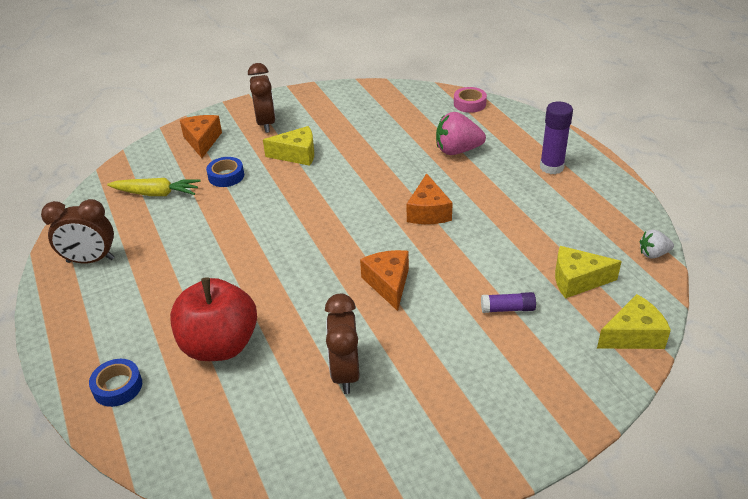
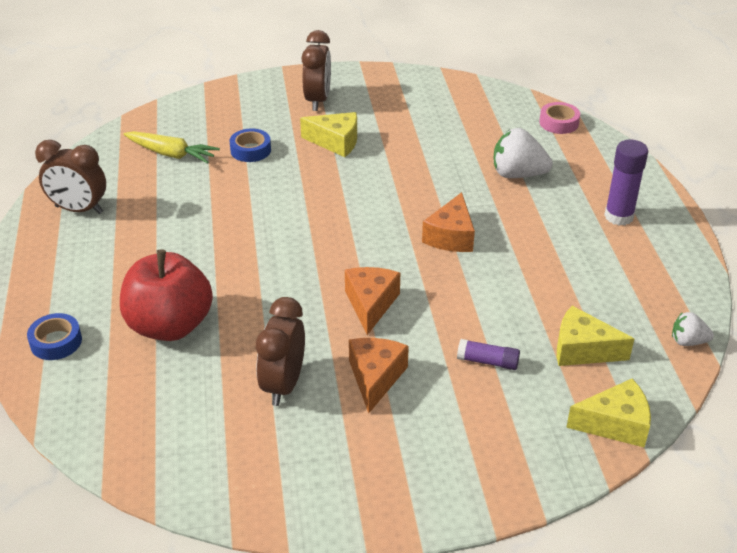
camera: 15 degrees right, 0 degrees up
(202, 141) = (241, 106): orange cheese -> orange cheese (375, 378)
(457, 150) = (517, 174): pink strawberry -> white strawberry

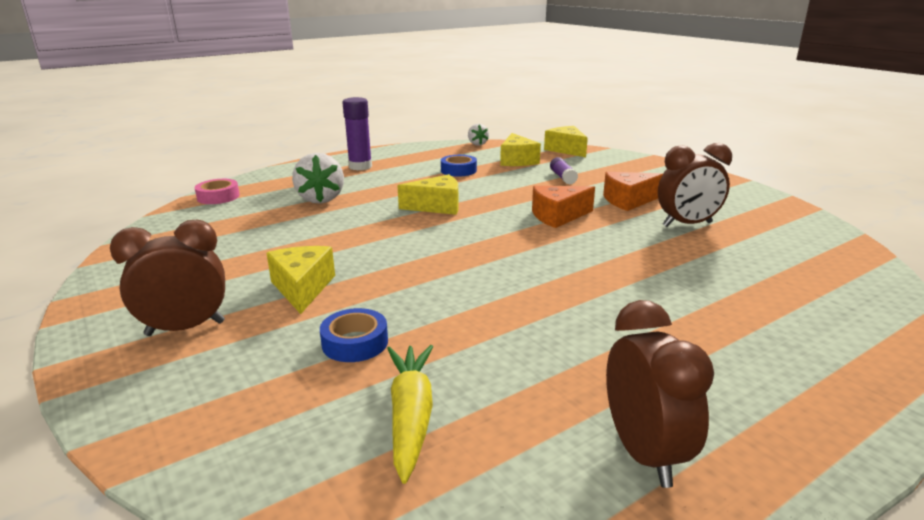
camera: 115 degrees left, 15 degrees down
(56, 342) = (850, 343): blue tape -> blue tape (458, 170)
(170, 326) = (715, 287): red apple -> none
(451, 236) = (437, 206): orange cheese -> yellow cheese

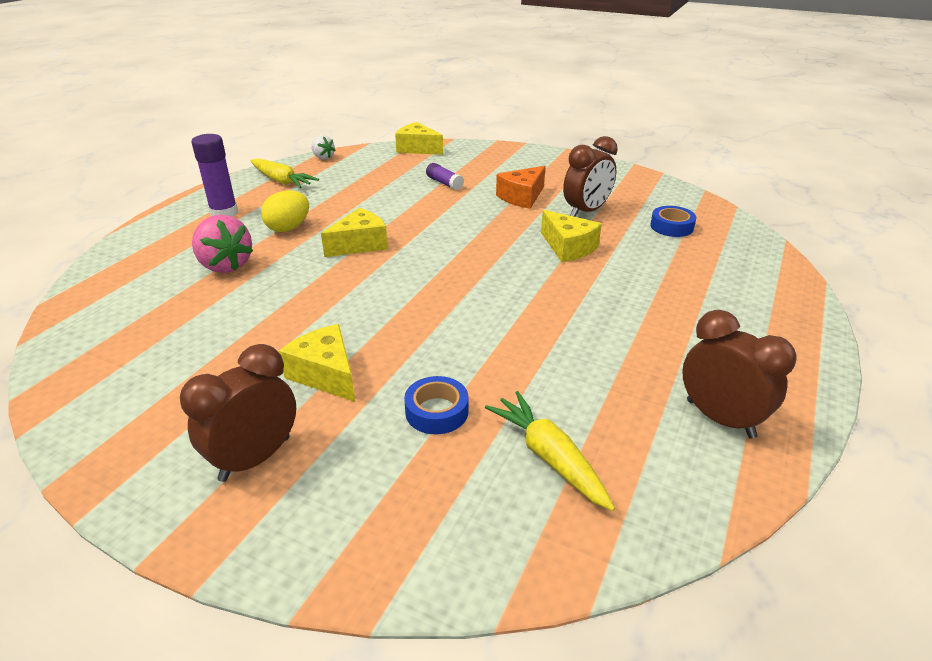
camera: 30 degrees left, 10 degrees up
(218, 197) = (91, 293): pink tape -> none
(321, 199) = (225, 265): white strawberry -> pink strawberry
(394, 185) = (288, 228): none -> yellow egg
(426, 154) = (281, 181): none -> yellow carrot
(458, 170) = (337, 195): blue tape -> blue tape (671, 227)
(517, 160) = (383, 171): yellow cheese -> yellow cheese (568, 247)
(558, 216) = (480, 228): orange cheese -> none

